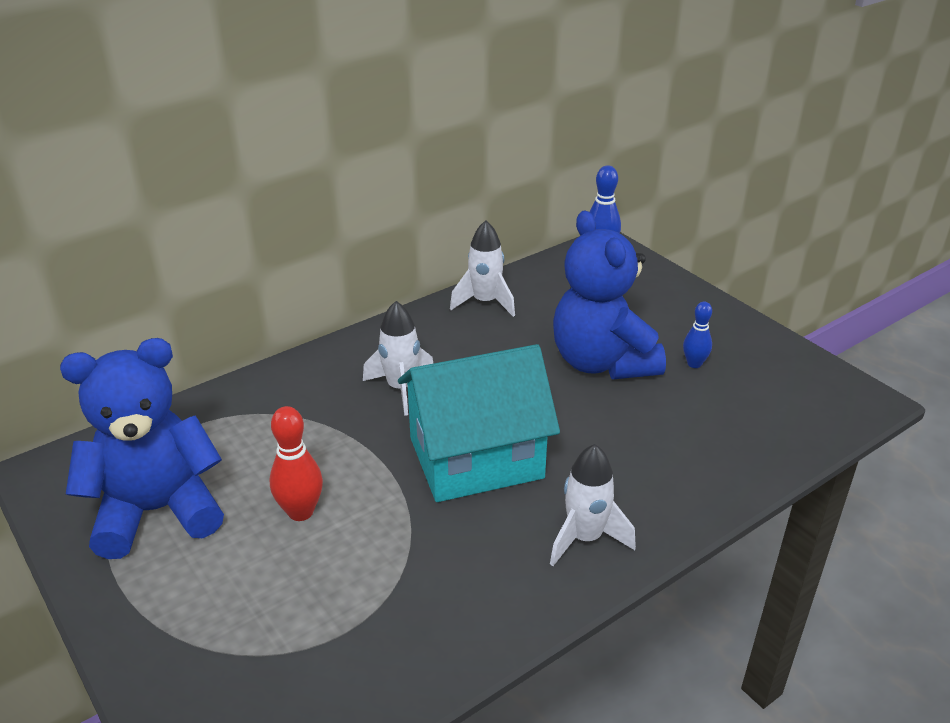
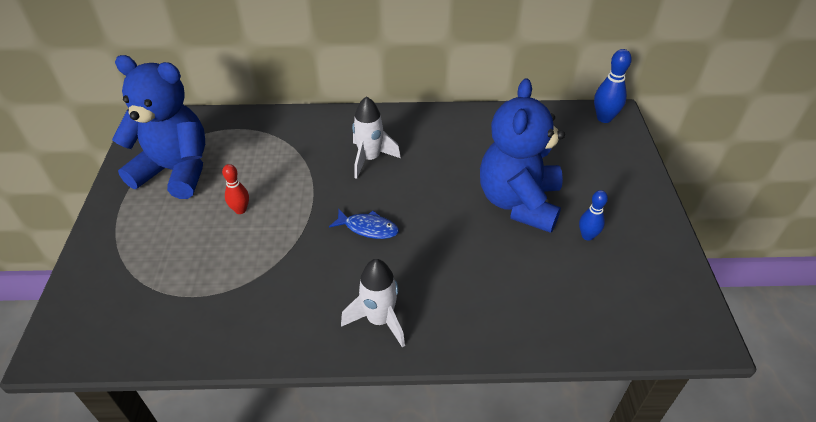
camera: 35 degrees right, 10 degrees up
(300, 512) = (240, 210): red bowling pin -> red bowling pin, size x0.66
(476, 458) = (368, 228): turquoise house -> blue fish
(485, 302) = (482, 122): white rocket -> none

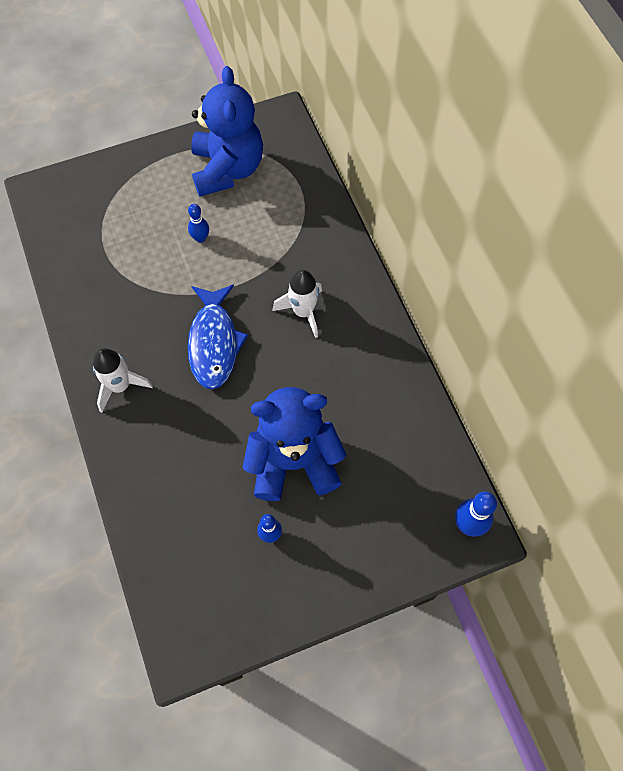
camera: 70 degrees right, 20 degrees up
(240, 210) = (200, 238): red bowling pin -> blue bowling pin
(368, 228) = (214, 343): blue fish -> blue fish, size x1.82

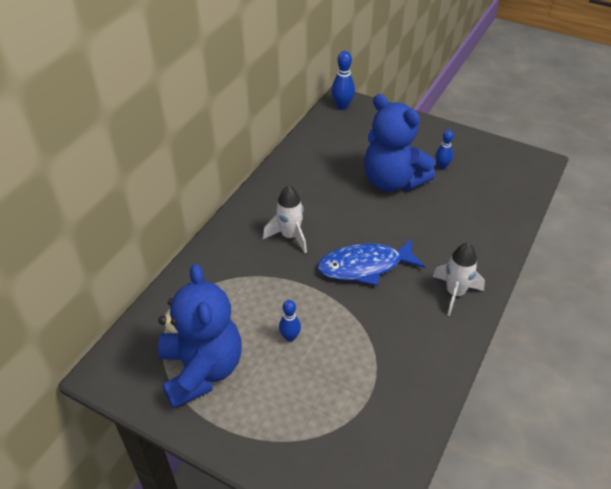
camera: 130 degrees left, 20 degrees down
(214, 343) = (365, 266): blue fish -> blue fish turned 150 degrees counterclockwise
(227, 169) = (202, 370): blue teddy bear -> blue teddy bear turned 120 degrees clockwise

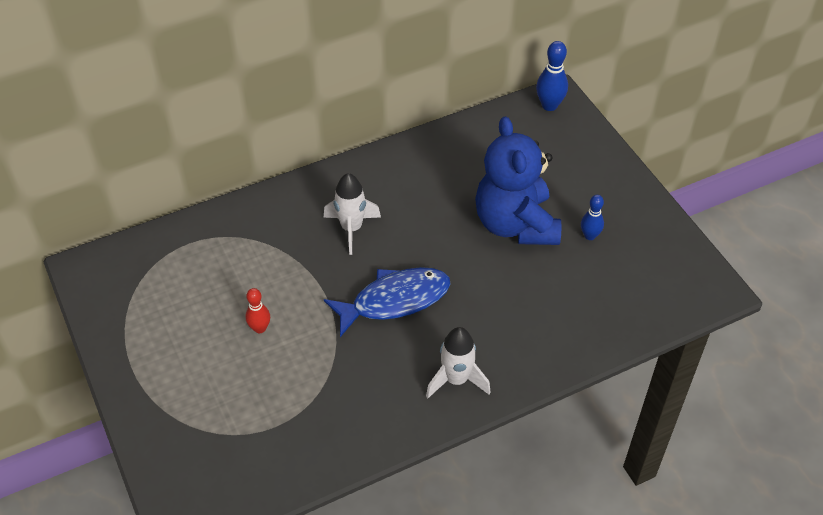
camera: 35 degrees right, 5 degrees up
(202, 370) = (161, 313): blue teddy bear -> none
(290, 337) = (260, 328): blue bowling pin -> red bowling pin
(365, 266) = (394, 300): blue fish -> blue fish turned 135 degrees clockwise

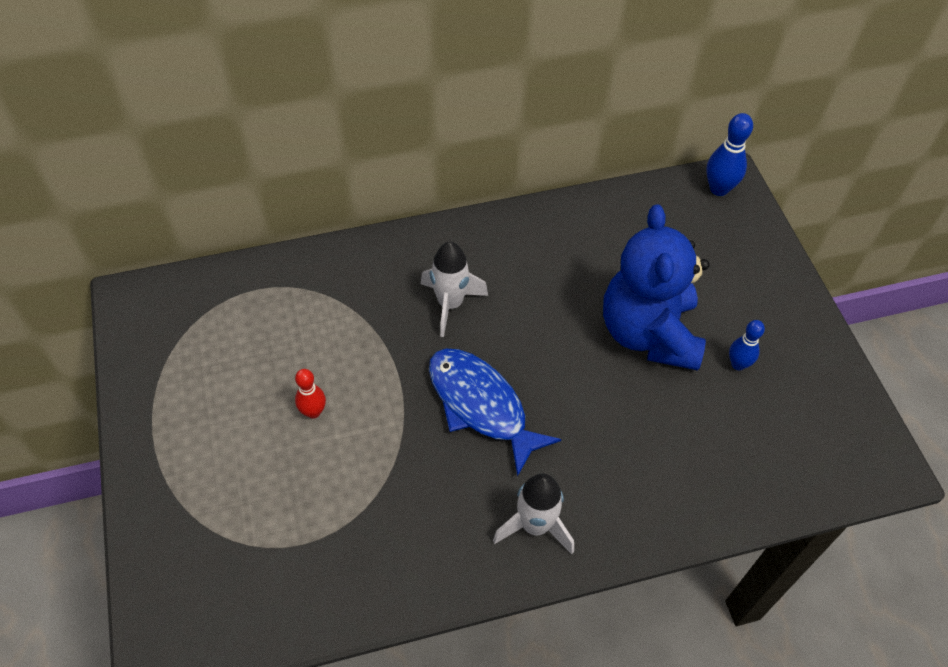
camera: 10 degrees right, 5 degrees up
(394, 300) = (481, 406): blue fish -> blue fish turned 120 degrees counterclockwise

